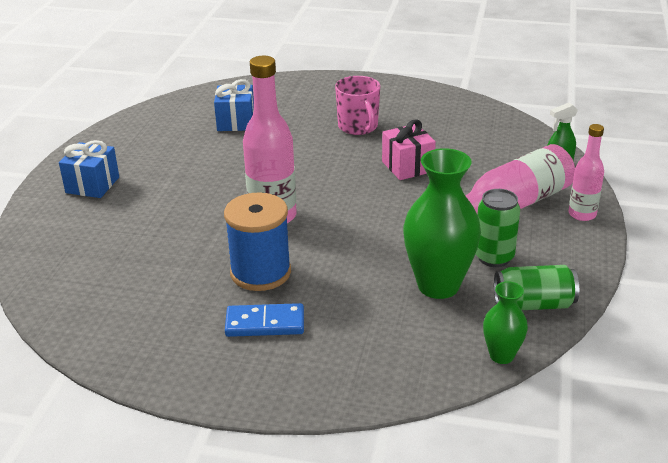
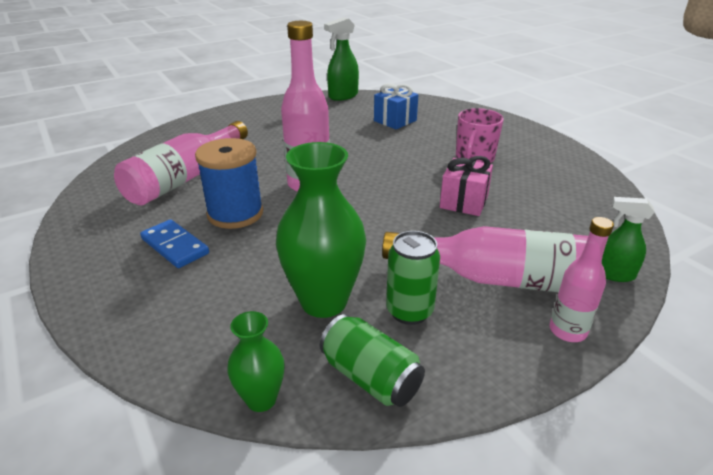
camera: 45 degrees right, 0 degrees up
(92, 185) = (254, 119): blue gift -> none
(136, 118) = (343, 96): none -> green spray bottle
(149, 273) = (185, 178): none -> pink bottle

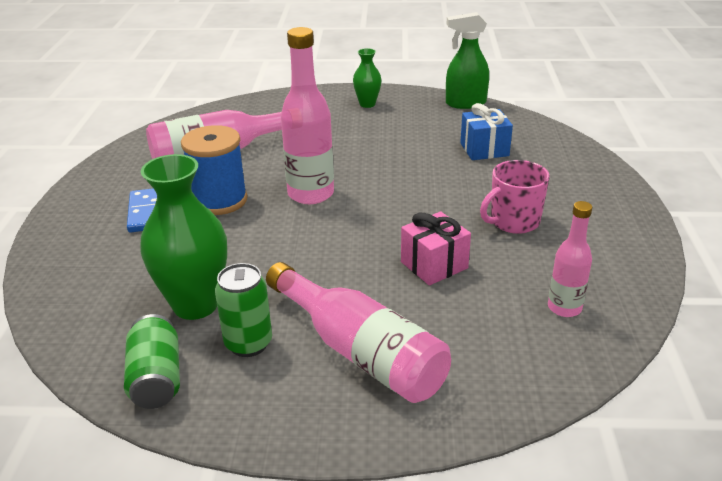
camera: 35 degrees right, 0 degrees up
(261, 399) = (73, 355): green vase -> green vase (367, 104)
(567, 331) = (358, 426): pink bottle -> pink bottle (564, 308)
(613, 274) = (484, 401): green spray bottle -> none

